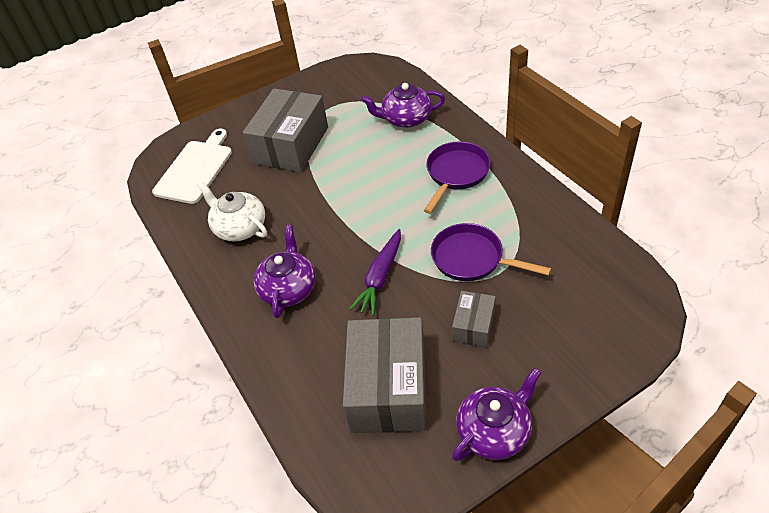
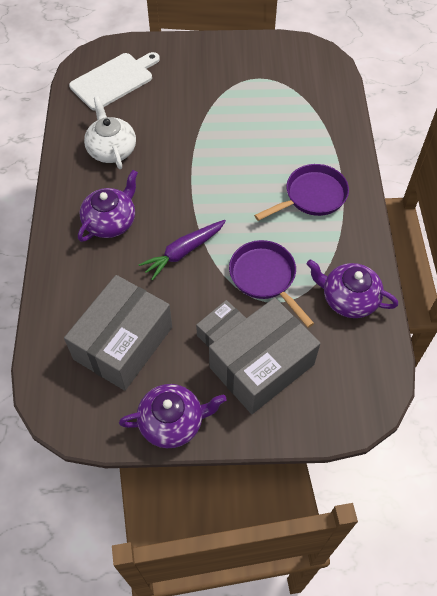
camera: 25 degrees right, 10 degrees up
(291, 145) = (200, 97): grey box -> grey box (261, 366)
(406, 119) = (311, 122): purple teapot -> purple teapot (348, 299)

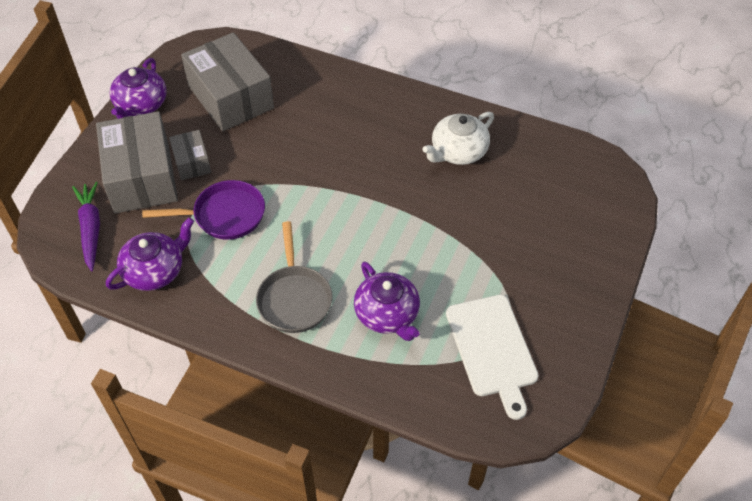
camera: 115 degrees right, 5 degrees down
(111, 150) = (458, 151): white teapot -> white teapot turned 135 degrees clockwise
(111, 222) = (363, 125): purple teapot -> purple teapot (387, 314)
(114, 80) = (567, 184): white cutting board -> white cutting board (492, 349)
(183, 252) = (294, 165): purple carrot -> purple carrot (91, 229)
(312, 196) = (294, 298): purple pan -> grey pan

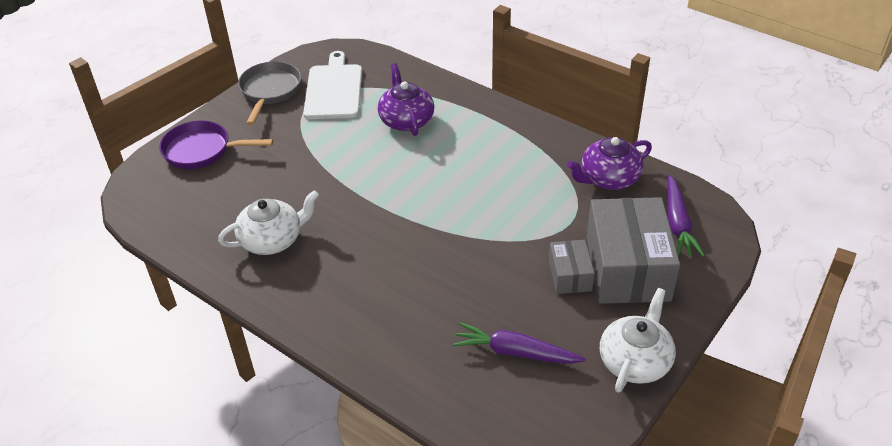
camera: 165 degrees left, 10 degrees down
(141, 105) = (635, 361): purple teapot -> white teapot
(224, 215) = (537, 216): purple pan -> purple pan (202, 150)
(231, 97) = (515, 352): grey box -> purple carrot
(294, 298) = (482, 141): grey pan -> grey pan (270, 91)

